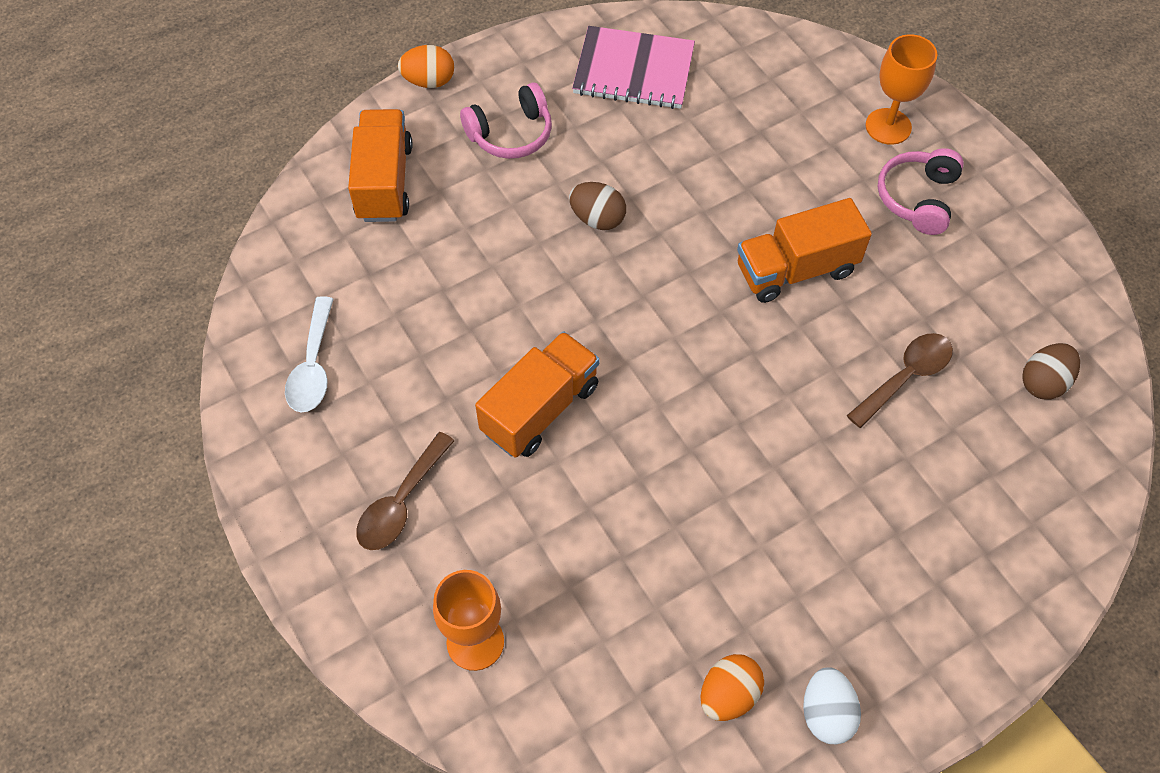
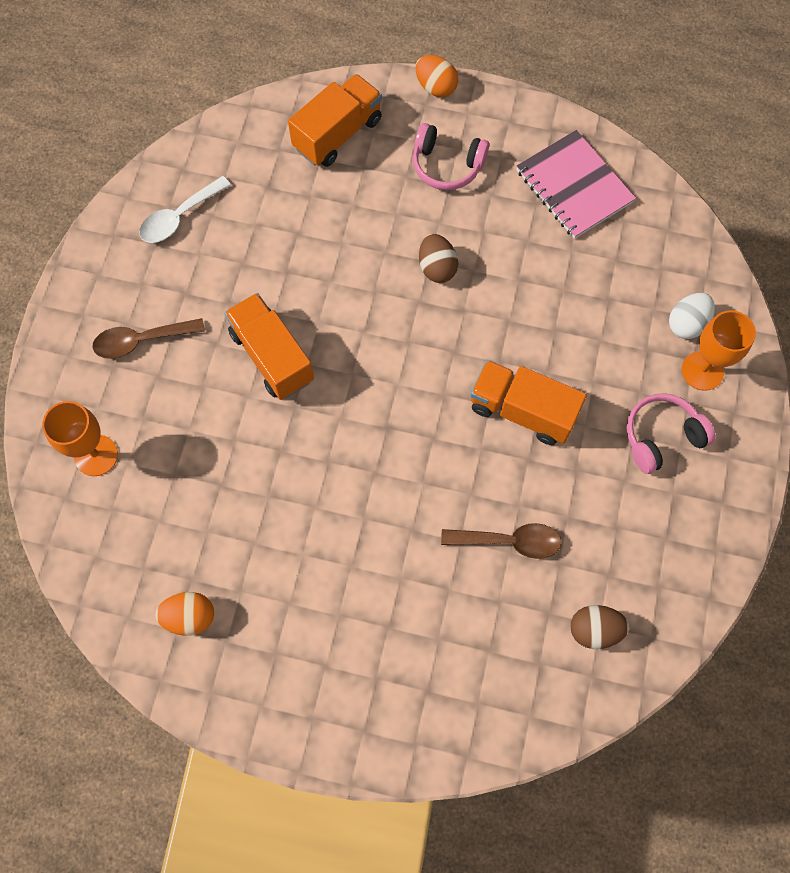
camera: 45 degrees right, 10 degrees up
(540, 409) = (272, 356): orange truck -> orange truck turned 120 degrees counterclockwise
(826, 713) = (229, 681): white egg -> white egg (686, 324)

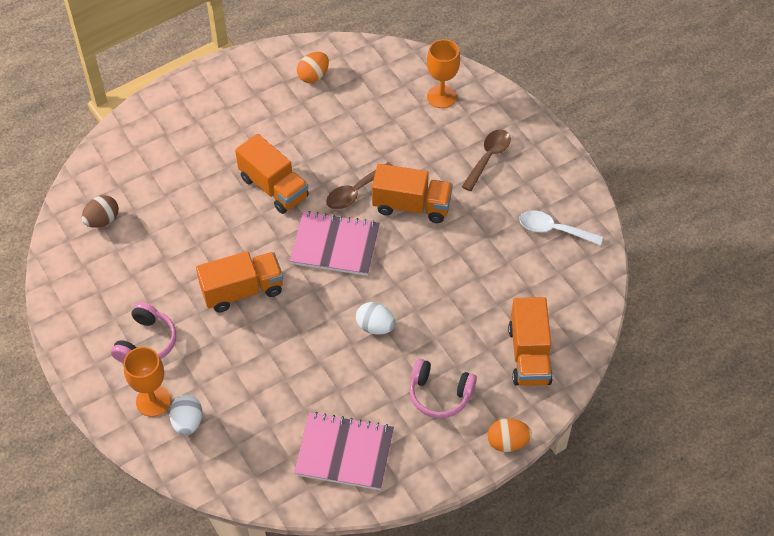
camera: 135 degrees right, 15 degrees down
(179, 217) = (553, 230): white spoon -> white spoon turned 75 degrees counterclockwise
(380, 503) = (273, 187): none -> orange truck
(388, 380) = (335, 245): none -> pink notebook
(437, 268) = (375, 327): brown egg -> white egg
(447, 165) = (439, 394): pink headphones -> pink headphones turned 135 degrees counterclockwise
(509, 541) = (186, 224): brown spoon -> brown spoon (355, 192)

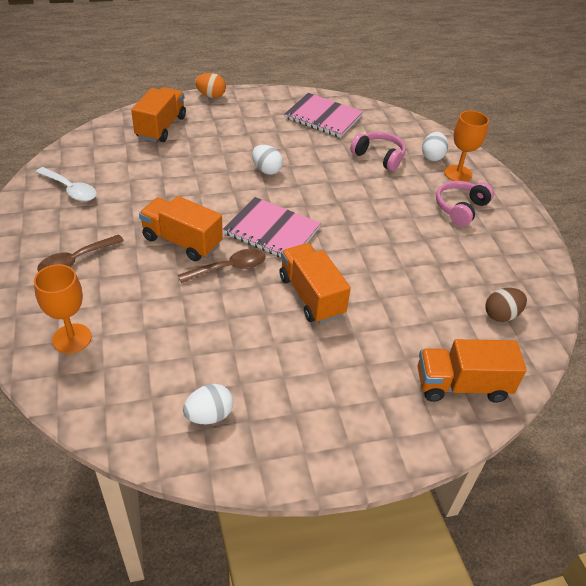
camera: 165 degrees left, 10 degrees down
(242, 291) = (369, 220): orange truck -> orange truck (462, 385)
(313, 76) = (209, 415): orange egg -> white egg
(439, 394) = (241, 125): pink headphones -> pink headphones (379, 157)

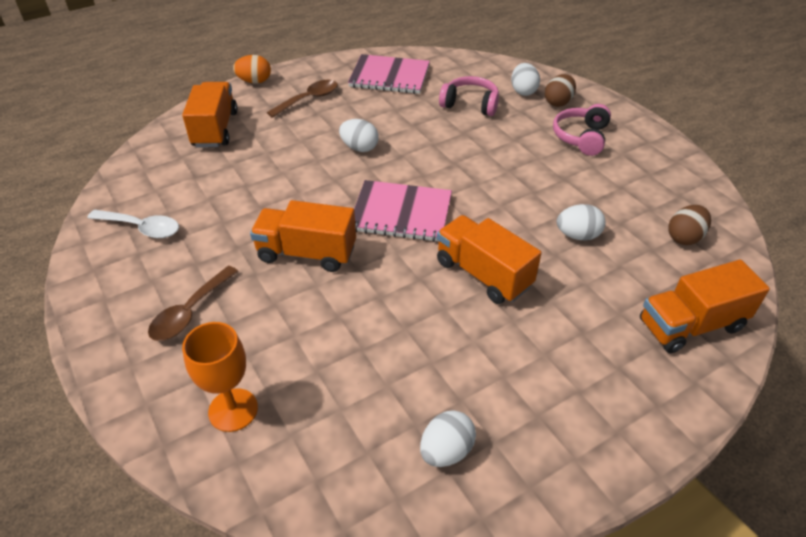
camera: 15 degrees left, 0 degrees up
(229, 268) = (376, 269): brown spoon -> brown spoon (309, 99)
(408, 288) = (577, 235): none -> white egg
(458, 173) = (558, 102): orange goblet -> brown egg

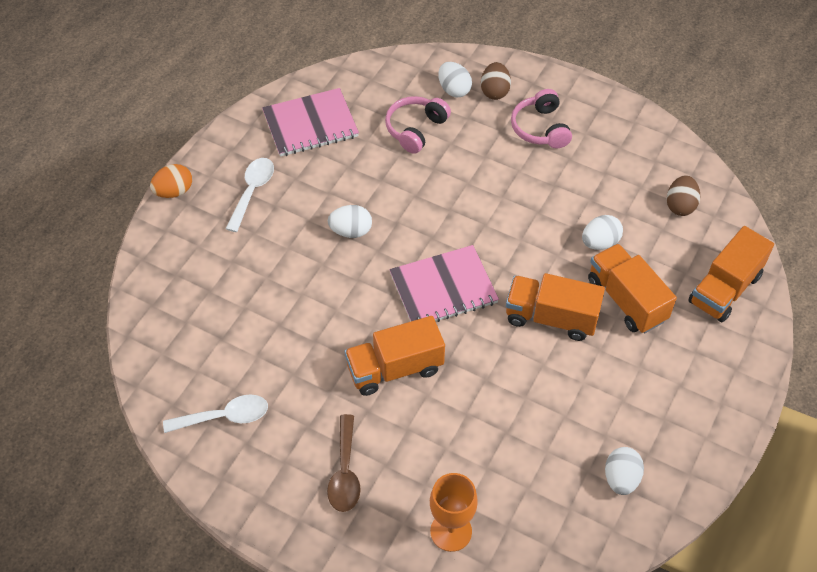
camera: 30 degrees left, 10 degrees up
(215, 129) = (189, 273): orange truck -> orange truck (626, 300)
(309, 99) = (252, 191): brown spoon -> white spoon
(470, 104) = (415, 129): pink headphones -> pink headphones turned 45 degrees counterclockwise

